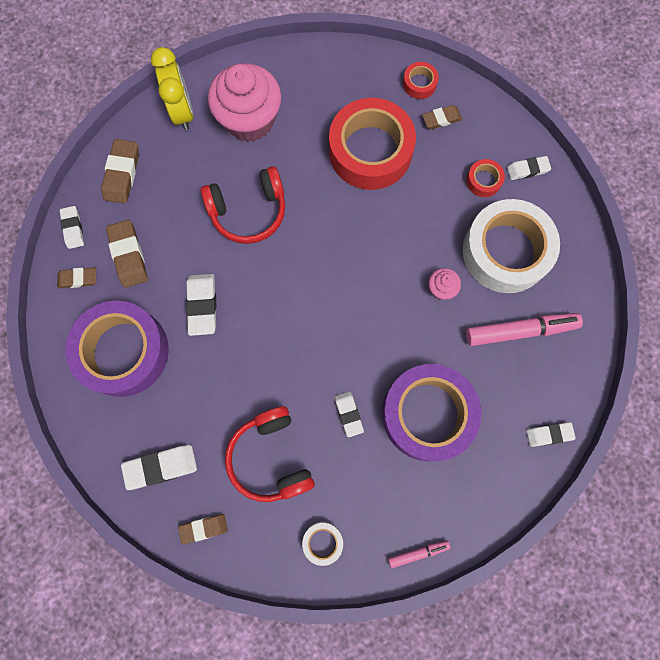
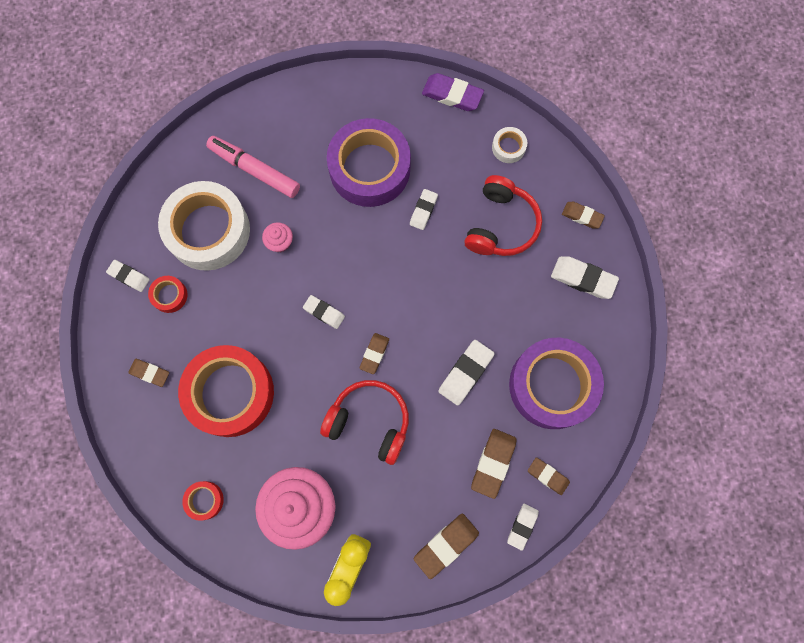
camera: 140 degrees left, 0 degrees up
(287, 263) = (374, 354): none -> brown eraser
(418, 553) = (452, 95): pink marker -> purple eraser
(419, 84) = (135, 419): red tape -> red tape (204, 500)
(549, 434) = (302, 94): white eraser -> white eraser (324, 312)

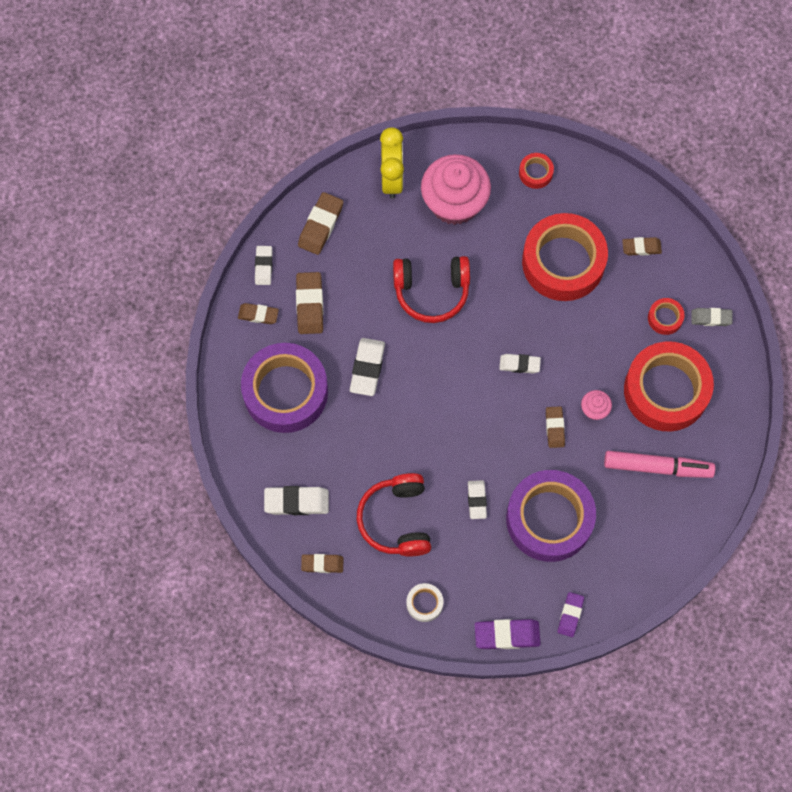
camera: 155 degrees right, 5 degrees down
(129, 276) = (711, 318): white eraser -> grey eraser
(208, 230) = (666, 390): white tape -> red tape
(374, 354) = (456, 349): brown eraser -> brown eraser (554, 428)
(393, 88) = (570, 615): none -> purple eraser

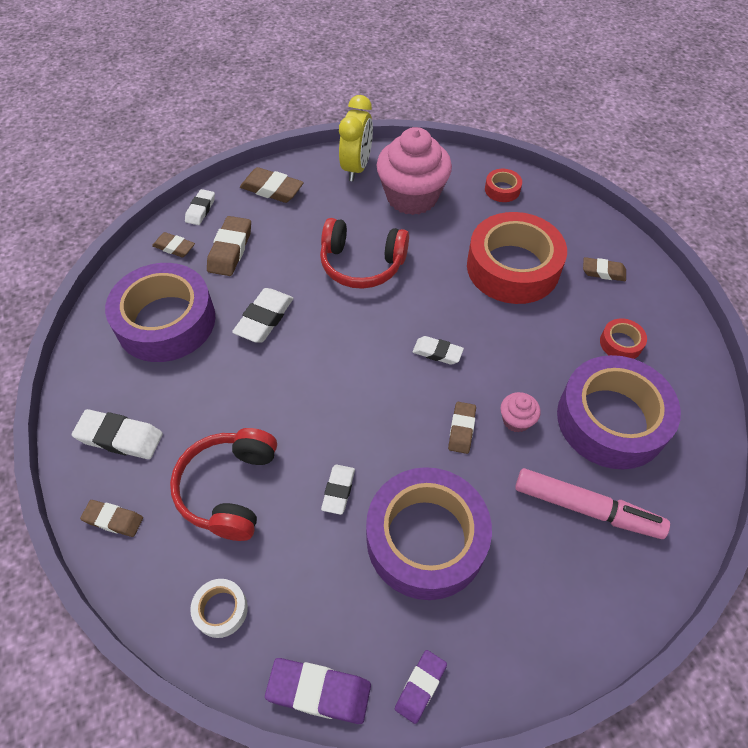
camera: 15 degrees right, 15 degrees down
(320, 225) = (272, 189): brown eraser -> brown eraser turned 75 degrees clockwise
(666, 390) = (611, 420): red tape -> purple tape
(711, 318) = (677, 355): grey eraser -> none

